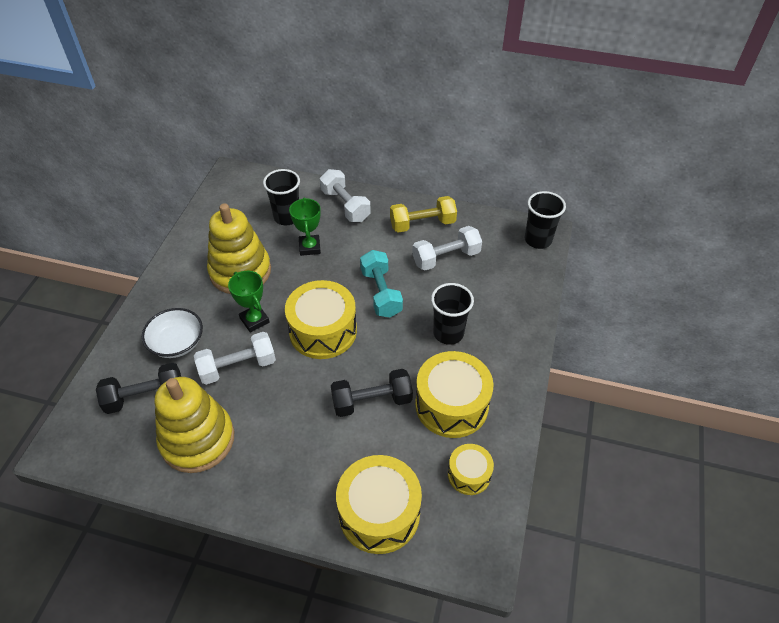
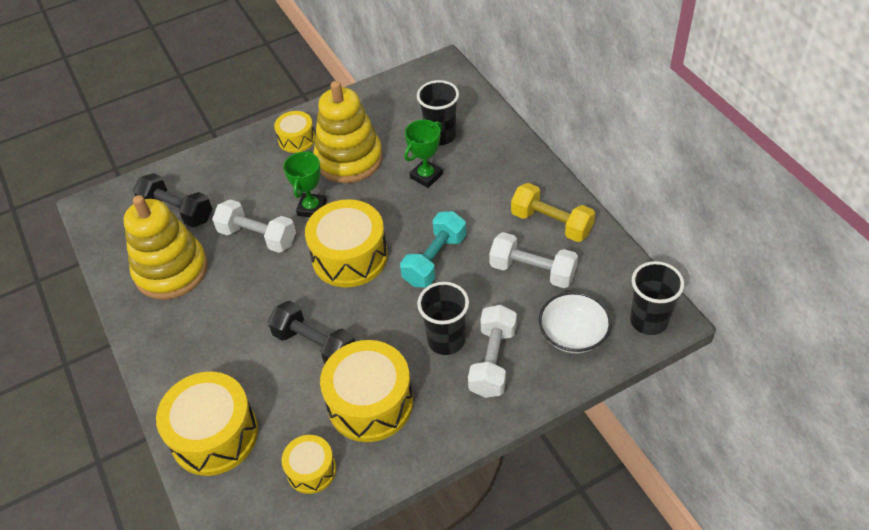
camera: 50 degrees right, 0 degrees up
(177, 343) = (241, 185): white bowl -> white bowl (573, 334)
(181, 284) = (297, 139): none -> yellow drum
(345, 205) = (502, 158): white dumbbell -> white dumbbell (493, 361)

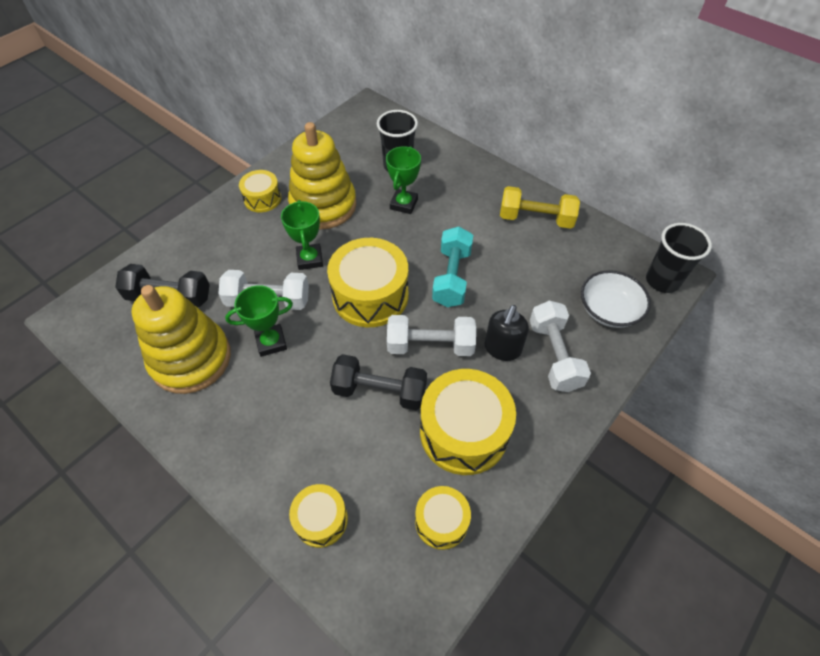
camera: 25 degrees left, 5 degrees up
(214, 435) = (321, 520): yellow drum -> yellow drum, size x0.55
(243, 275) = (271, 342): none -> green trophy
(446, 340) = (502, 349): black cup -> black soap dispenser
(532, 271) = (543, 264): white dumbbell -> white dumbbell (430, 345)

